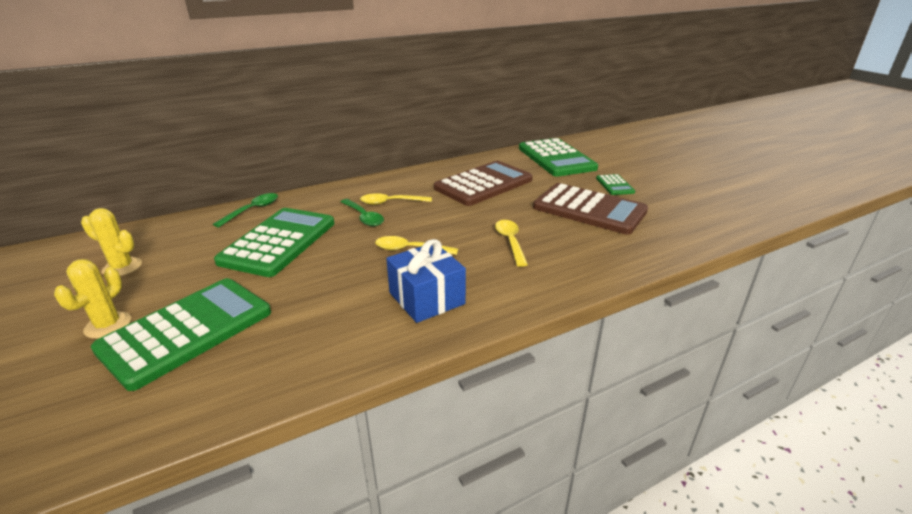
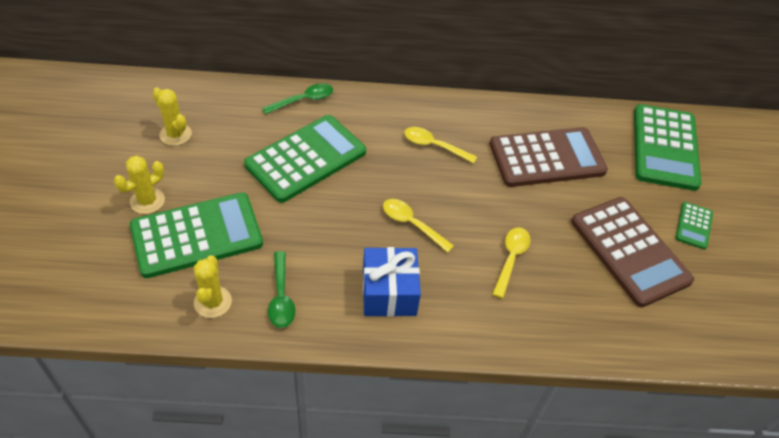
camera: 25 degrees right, 20 degrees up
(238, 377) = (213, 302): none -> yellow cactus
(364, 217) = (396, 157): green spoon -> green spoon (281, 297)

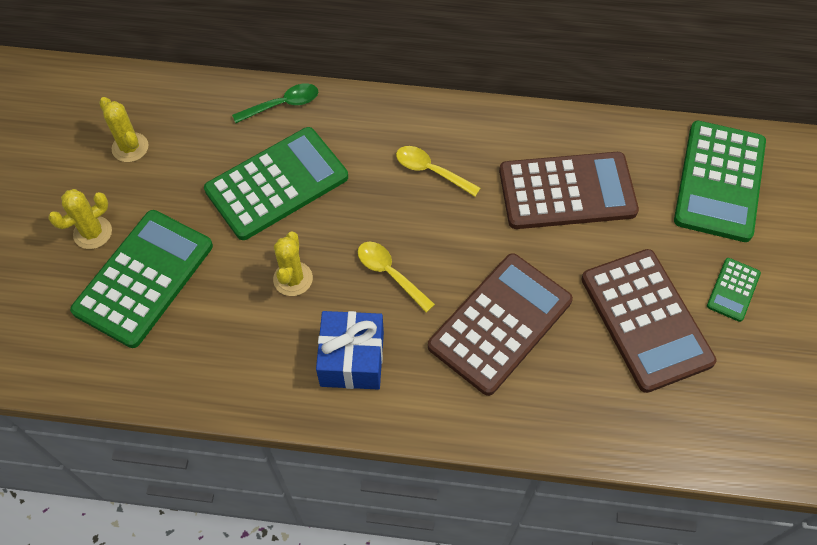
camera: 10 degrees right, 10 degrees up
(197, 235) = (144, 278): green calculator -> green calculator turned 45 degrees counterclockwise
(213, 302) = (155, 361): yellow cactus -> yellow cactus (293, 279)
(281, 297) = (230, 358): green spoon -> none
(511, 259) = (500, 323): yellow spoon -> brown calculator

